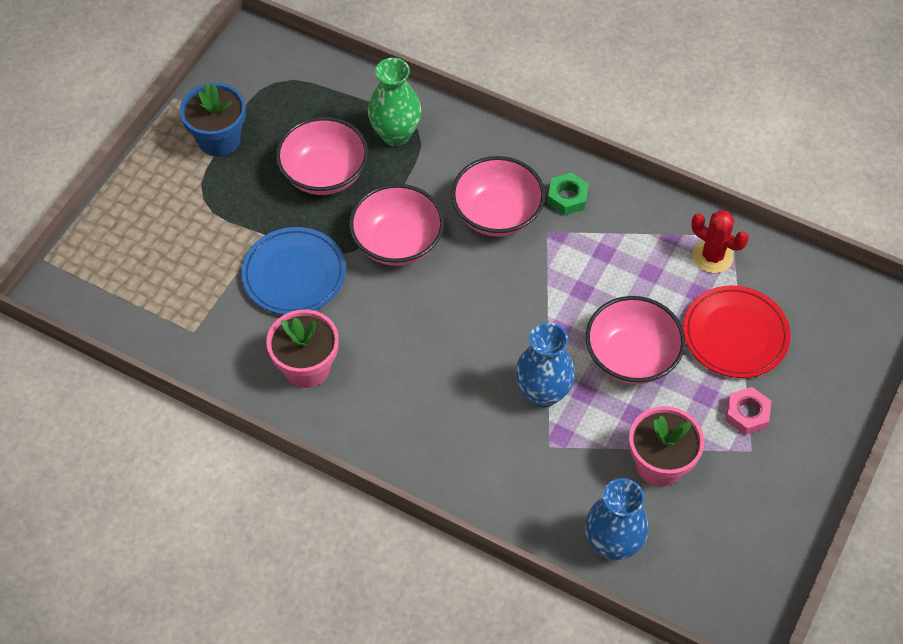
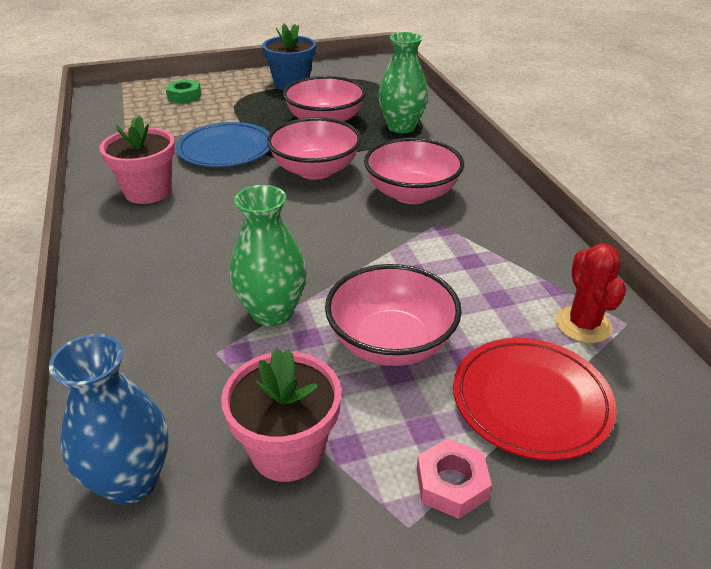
camera: 45 degrees right, 20 degrees down
(542, 393) = (272, 312): blue vase -> green vase
(567, 197) = (485, 214): green nut -> green nut (184, 96)

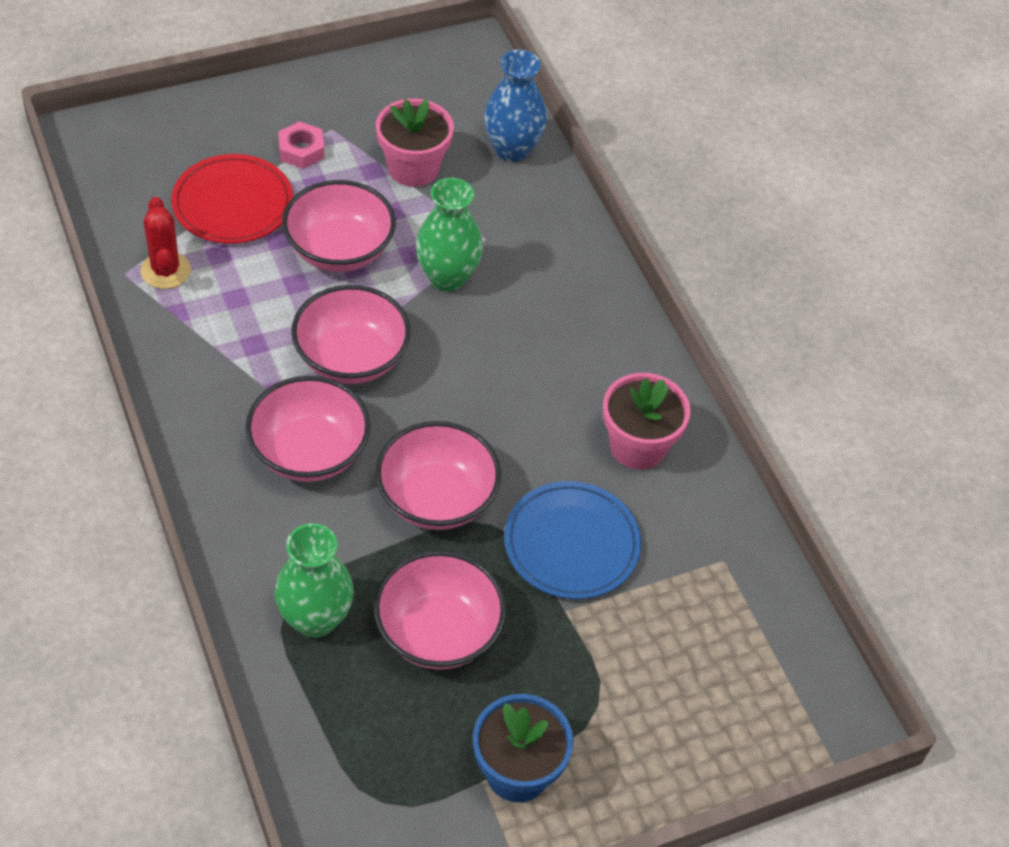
camera: 170 degrees right, 15 degrees up
(184, 96) = (695, 711): green nut -> none
(378, 249) = (351, 358): none -> pink bowl

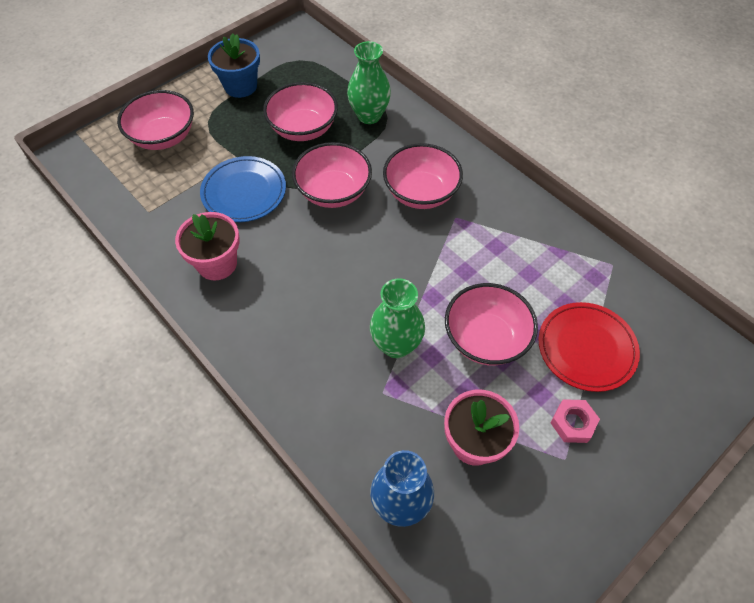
camera: 165 degrees right, 5 degrees up
(165, 270) = (589, 276): red cactus -> none
(351, 358) = (429, 258): pink bowl -> pink bowl (163, 137)

